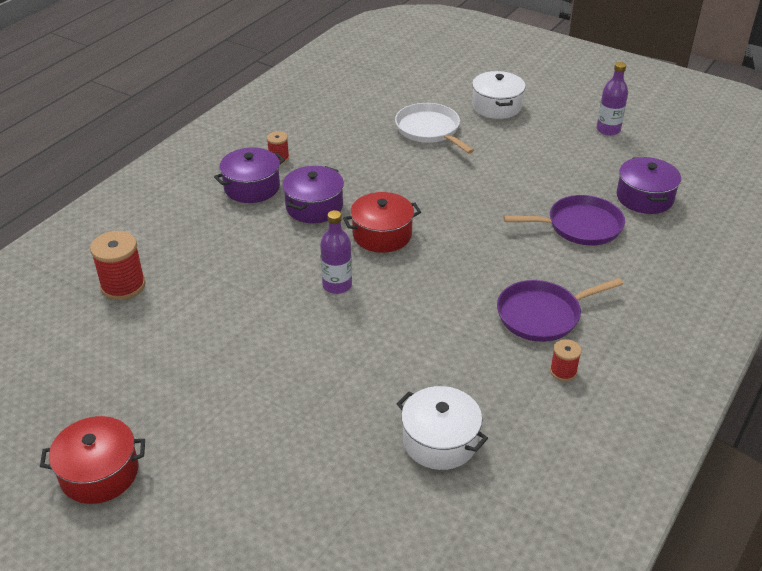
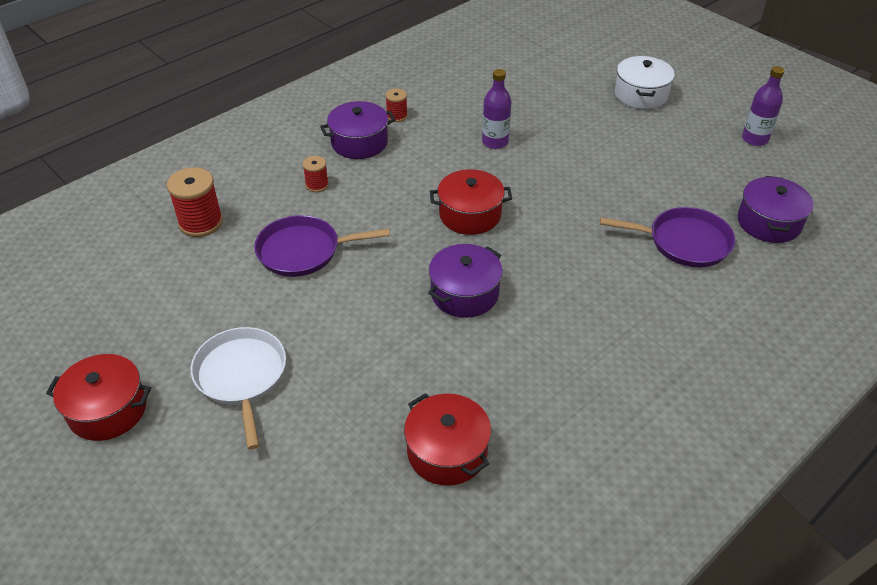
camera: 15 degrees right, 5 degrees up
(314, 207) = (413, 173): purple pot -> purple pot (464, 293)
(337, 285) = (404, 261): purple bottle -> purple bottle (495, 142)
(429, 130) = (560, 110): white pan -> white pan (241, 376)
(440, 441) = (447, 451): white pot -> red pot
(542, 315) = (606, 334): purple pan -> purple pan (303, 251)
(563, 371) = (606, 403): red spool -> red spool (317, 185)

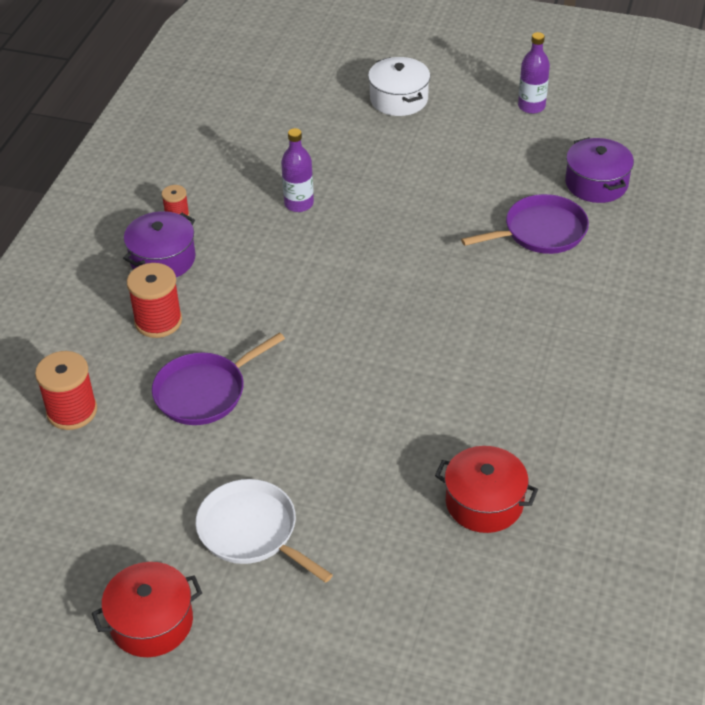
camera: 30 degrees left, 0 degrees up
(317, 185) = (158, 321): red spool -> red spool, size x1.81
(464, 293) = (389, 362): purple pot -> none
(470, 214) = (334, 287): red pot -> none

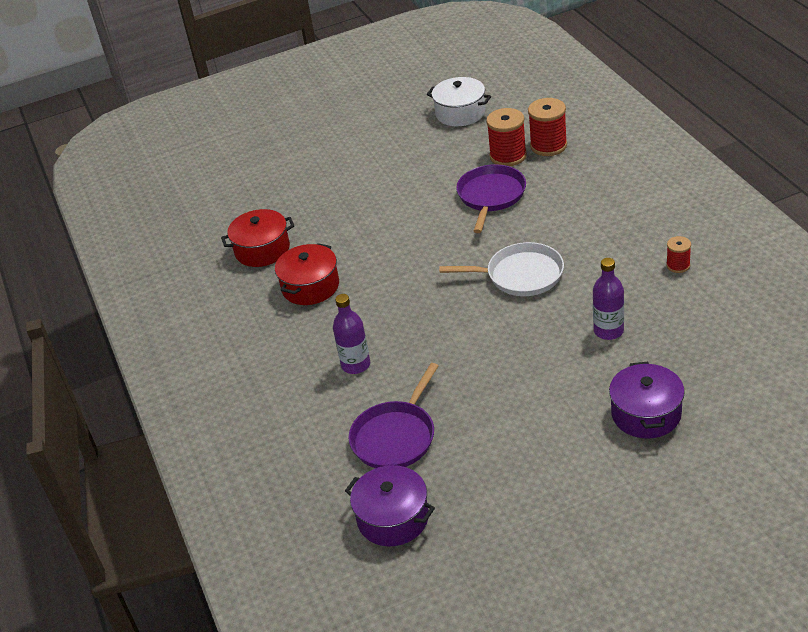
camera: 145 degrees right, 5 degrees down
(151, 622) = (378, 116): red pot -> red pot (310, 286)
(158, 321) = (577, 207): red spool -> red spool (508, 156)
(162, 259) = (636, 236): purple pot -> purple pot (646, 414)
(251, 531) = (376, 166): white pan -> white pan (521, 275)
(399, 99) = (674, 483): white pot -> white pot (460, 113)
(531, 106) = (543, 569): purple bottle -> purple bottle (356, 365)

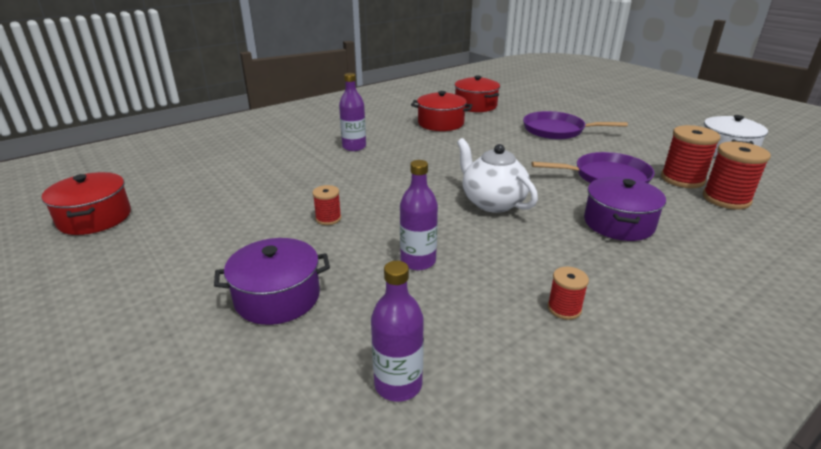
camera: 70 degrees right, 10 degrees down
(393, 518) = (181, 177): purple pot -> purple pot (618, 223)
(395, 437) = (270, 169): purple pan -> purple pan (556, 130)
(480, 577) = (95, 218): none -> red pot
(521, 275) = (492, 202): white pan -> white teapot
(525, 386) = (328, 218): none -> red spool
(743, 351) = (398, 384): none -> purple bottle

